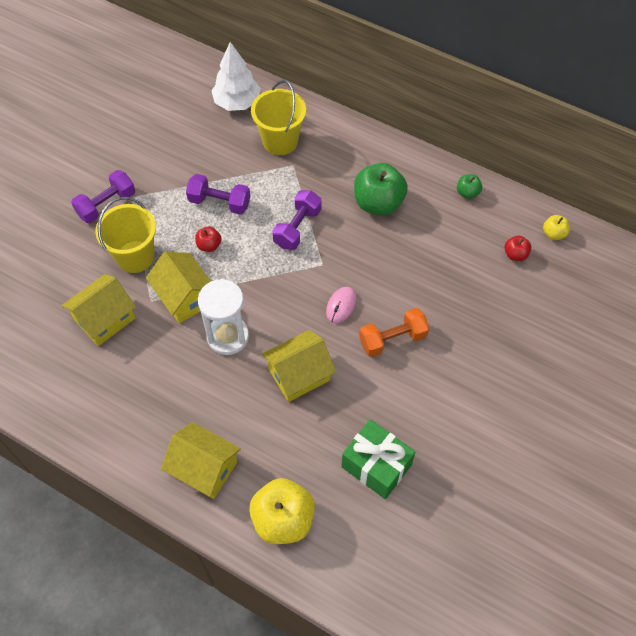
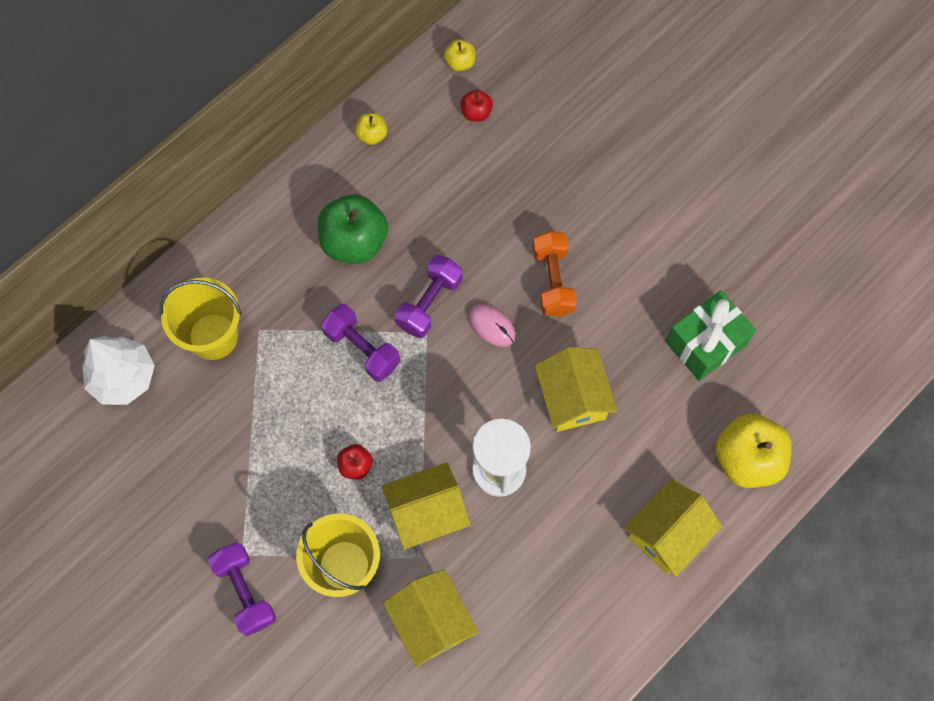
camera: 75 degrees left, 10 degrees up
(219, 202) = (290, 438): purple dumbbell -> purple dumbbell (429, 303)
(467, 193) = (372, 135): green apple -> yellow apple

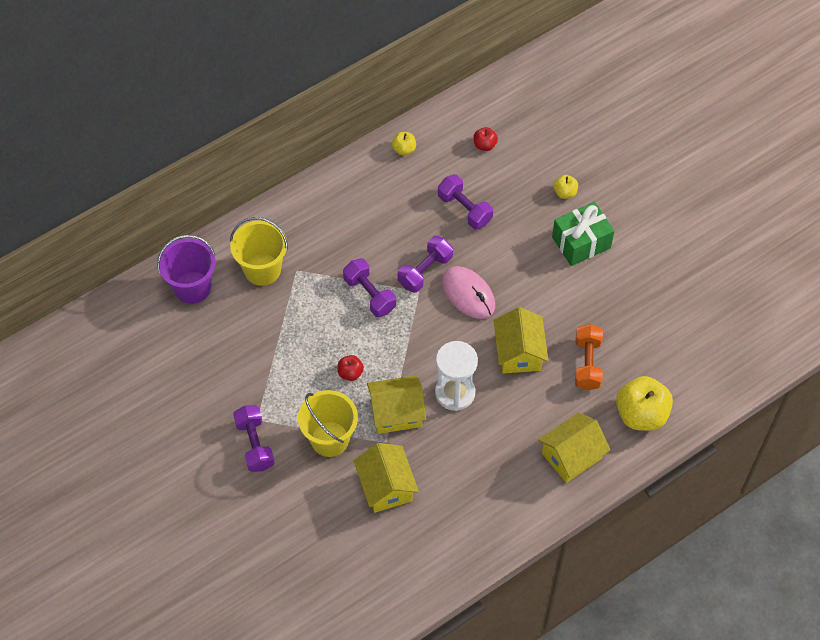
camera: 10 degrees right, 10 degrees down
(123, 378) = (192, 287): white tree -> purple bucket
(354, 241) = (377, 221): green apple -> none
(460, 62) = (479, 108): yellow apple -> yellow apple (565, 192)
(466, 207) = (464, 209): none -> purple dumbbell
(491, 326) = (468, 294): pink mouse -> pink mouse, size x1.62
(553, 281) = (520, 270): orange dumbbell -> orange dumbbell (587, 363)
(705, 343) = (626, 330): green gift -> green gift (581, 242)

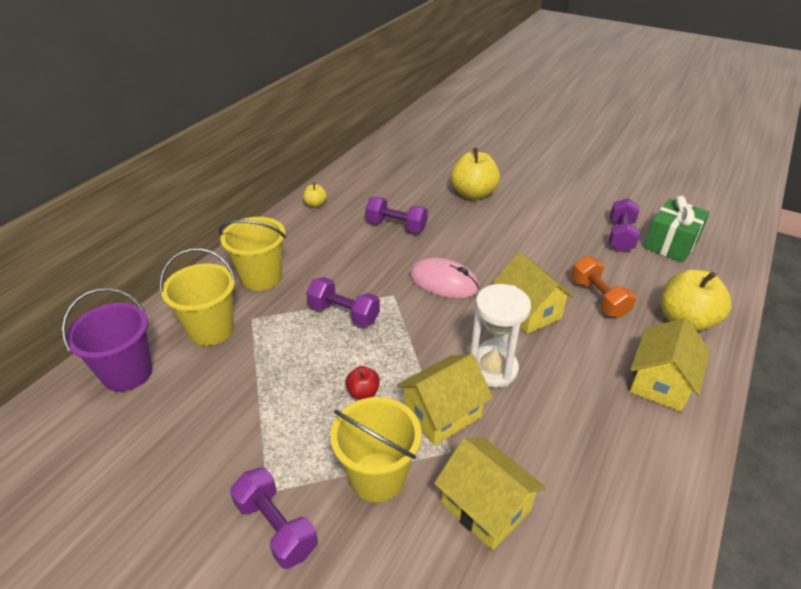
camera: 25 degrees left, 20 degrees down
(319, 228) = (261, 277): none -> yellow bucket
(425, 271) = (389, 278): purple dumbbell -> purple dumbbell (620, 236)
(484, 145) = (385, 185): red apple -> none
(565, 192) = (473, 194): yellow apple -> yellow apple, size x2.08
(581, 242) = (513, 218): green gift -> green gift (670, 244)

